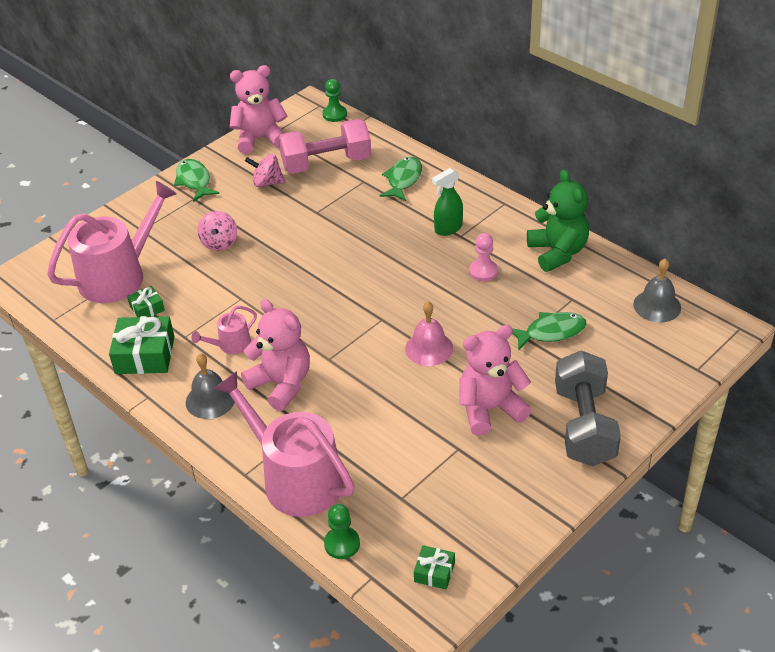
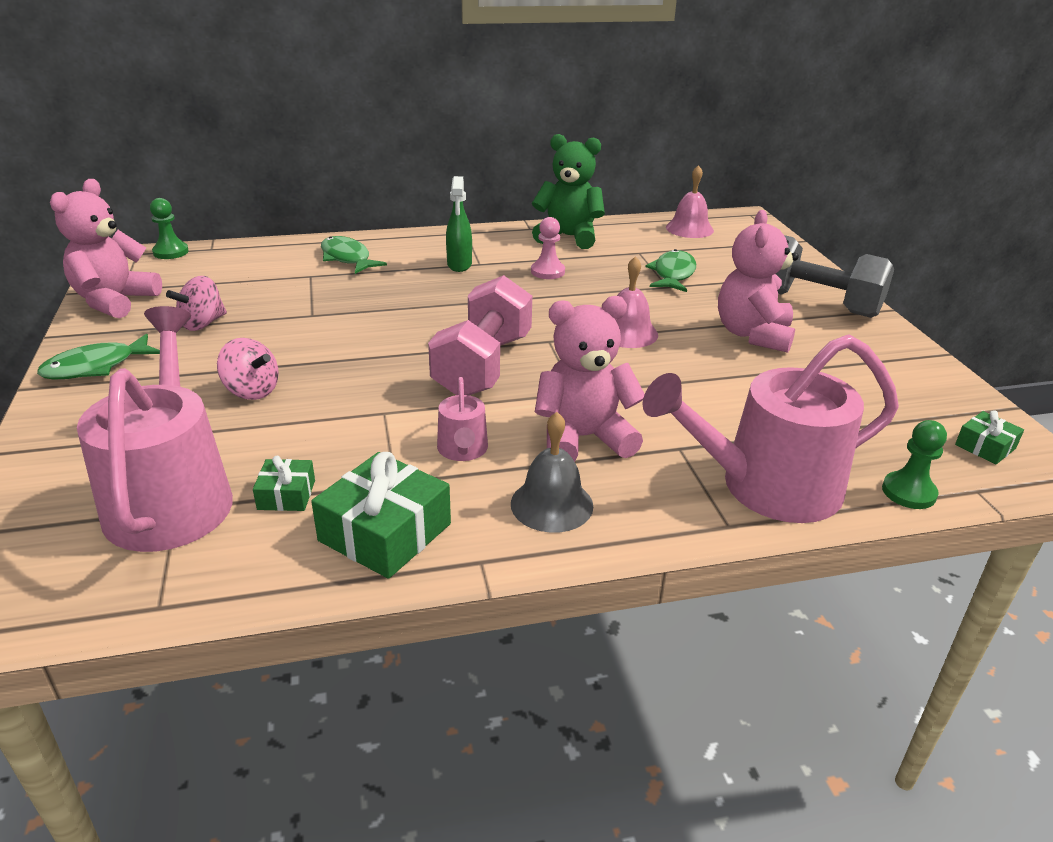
camera: 60 degrees left, 10 degrees down
(194, 181) = (96, 367): green fish -> green fish turned 45 degrees counterclockwise
(326, 163) = (241, 283): pink dumbbell -> pink dumbbell (483, 365)
(657, 306) = (689, 228): grey bell -> pink bell

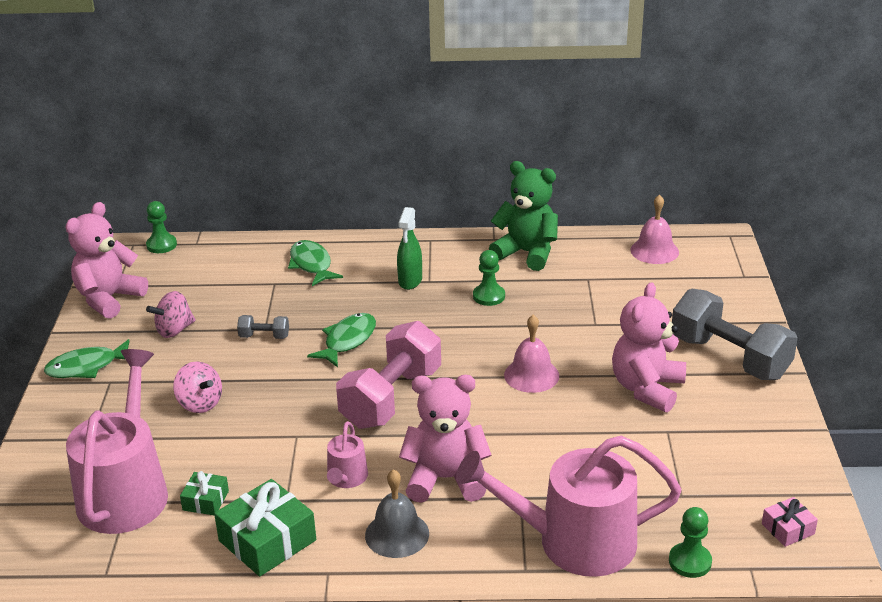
camera: 15 degrees right, 0 degrees up
(313, 322) = (264, 336): none -> grey dumbbell
(547, 272) = (489, 296): pink pawn -> green pawn
(673, 274) = (608, 309): green fish -> green fish (347, 340)
(985, 446) = (788, 529): green gift -> pink gift

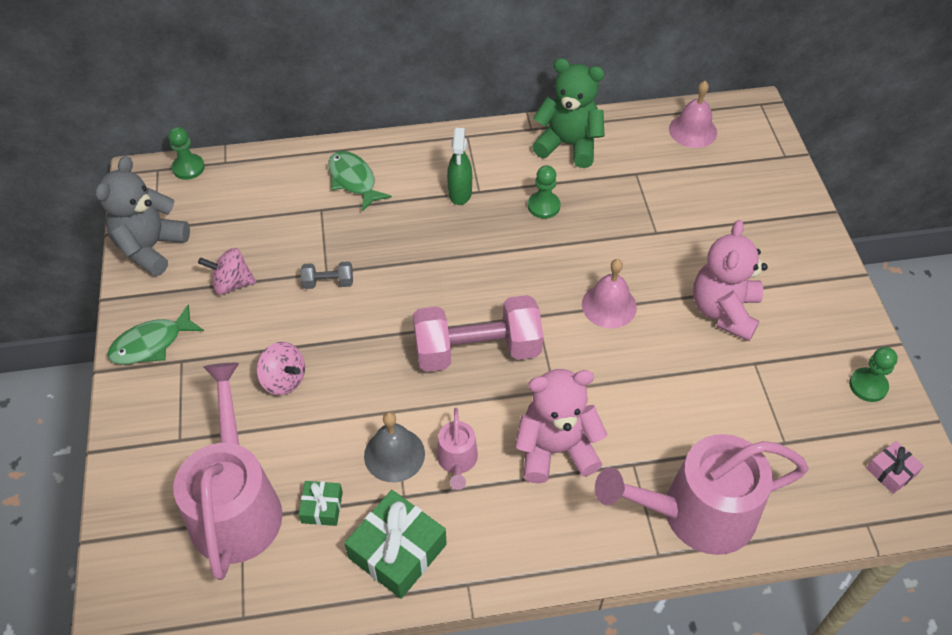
camera: 10 degrees left, 20 degrees up
(109, 299) = (151, 248): pink teddy bear -> grey teddy bear
(174, 330) = (232, 284): pink spinning top -> pink spinning top turned 45 degrees clockwise
(347, 340) = (415, 279): green fish -> none
(391, 398) = (477, 350): pink dumbbell -> pink dumbbell turned 60 degrees clockwise
(397, 534) = (524, 526): grey bell -> grey bell (394, 454)
(690, 562) = (810, 524): green pawn -> green pawn (868, 386)
(729, 357) = (793, 262): grey dumbbell -> none

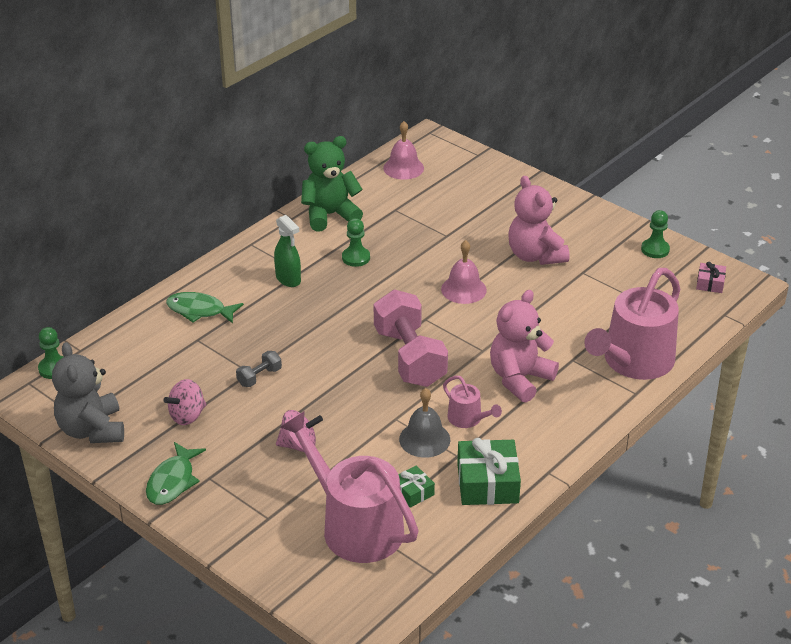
camera: 40 degrees left, 15 degrees down
(477, 350) = (409, 357): pink dumbbell -> pink dumbbell turned 60 degrees counterclockwise

